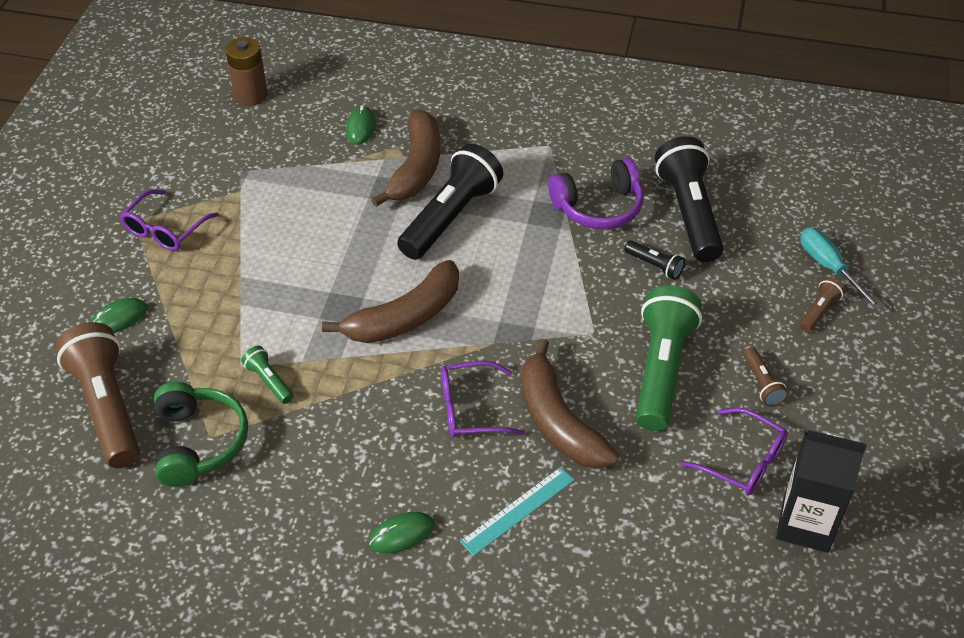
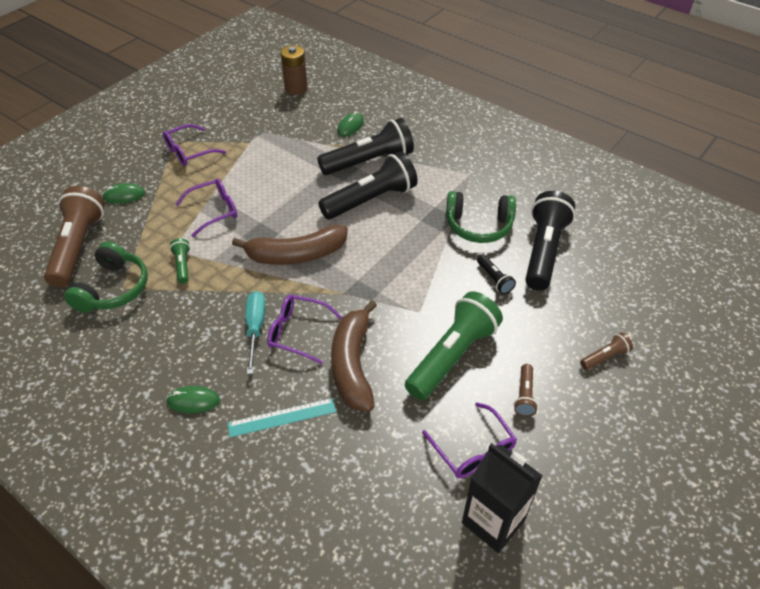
camera: 25 degrees right, 0 degrees up
(258, 298) = (213, 211): none -> purple glasses
(416, 168) = (369, 162): brown banana -> black flashlight
(598, 207) = (478, 226): purple headphones -> green headphones
(829, 268) = (633, 327): turquoise screwdriver -> turquoise screwdriver (255, 328)

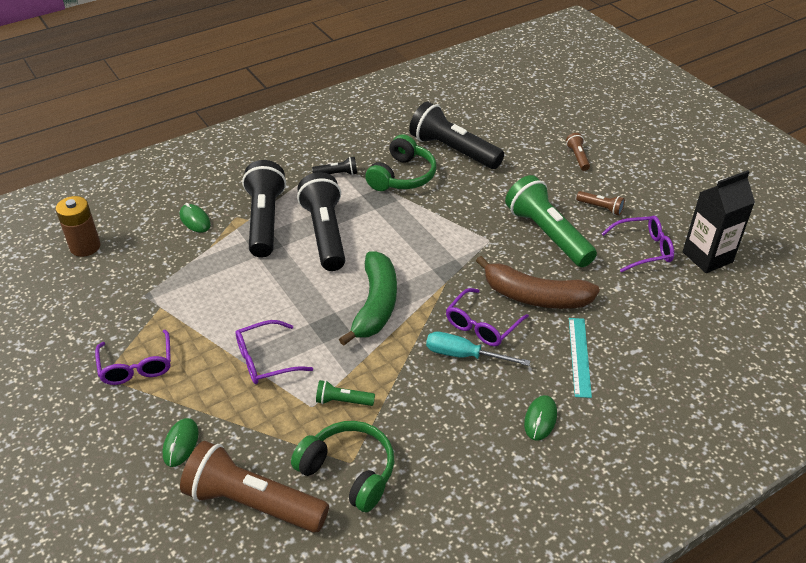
camera: 70 degrees left, 5 degrees down
(213, 211) = (266, 360): purple glasses -> purple glasses turned 105 degrees counterclockwise
(296, 255) = (375, 305): brown banana -> green banana
(494, 279) = (472, 187): black flashlight -> black flashlight (337, 174)

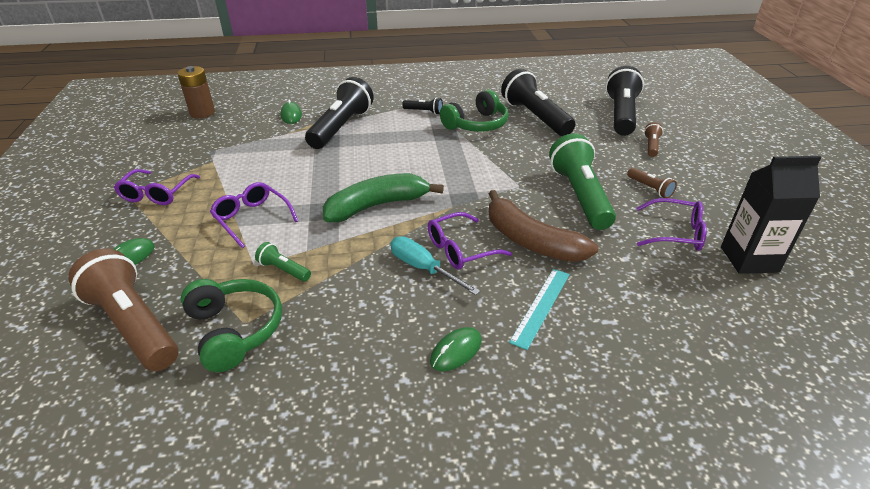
camera: 25 degrees right, 5 degrees down
(266, 360) = (252, 219): purple glasses -> purple glasses turned 45 degrees clockwise
(325, 234) = (380, 147): black flashlight -> black flashlight (621, 115)
(375, 305) = (377, 206): green banana -> green banana turned 150 degrees counterclockwise

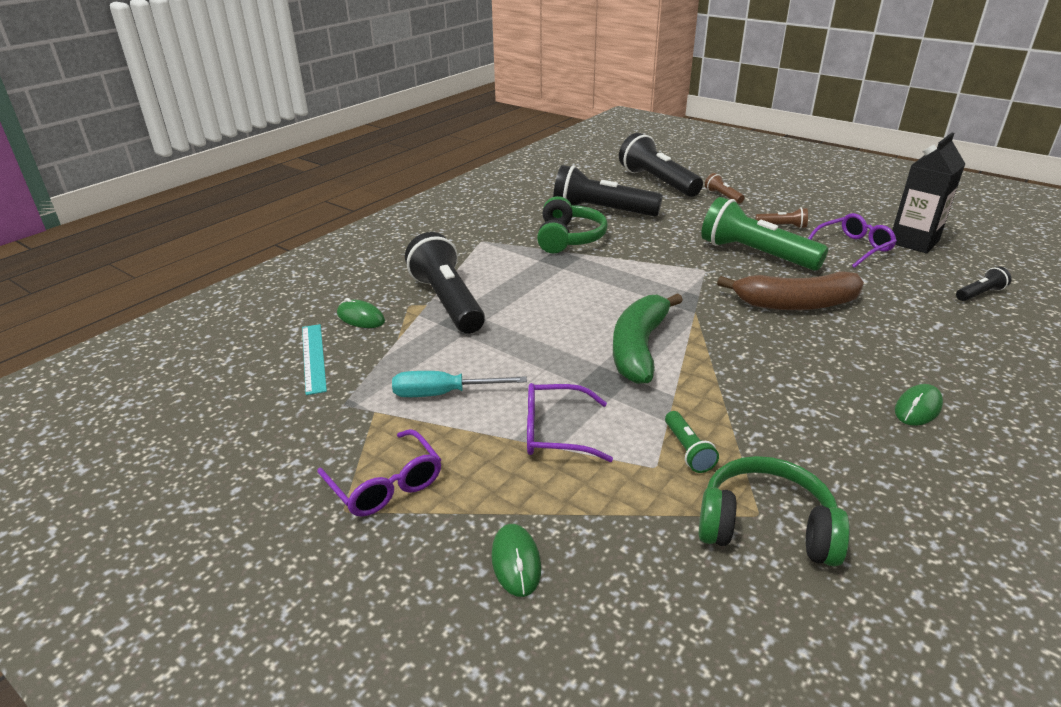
camera: 45 degrees left, 5 degrees down
(134, 325) = (676, 606): brown flashlight -> none
(202, 113) = (228, 372): brown battery -> none
(284, 270) = (687, 450): green flashlight -> green flashlight turned 90 degrees counterclockwise
(423, 268) = (778, 370): turquoise screwdriver -> turquoise screwdriver (443, 394)
(424, 111) = (497, 249): black flashlight -> black flashlight (980, 294)
(456, 351) = (917, 408): green mouse -> green mouse turned 45 degrees clockwise
(461, 249) = (769, 339): purple glasses -> none
(541, 306) = (892, 342): turquoise ruler -> turquoise ruler (313, 357)

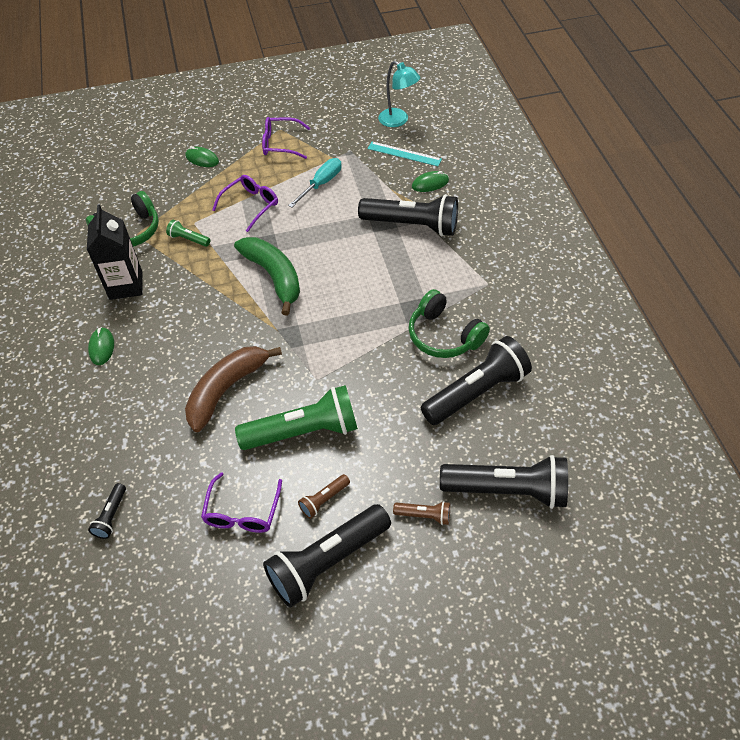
camera: 130 degrees right, 20 degrees up
(232, 394) = (398, 121): none -> turquoise lamp
(812, 210) = (327, 561): none -> black flashlight
(913, 242) = (201, 572): black carton -> black carton (126, 285)

